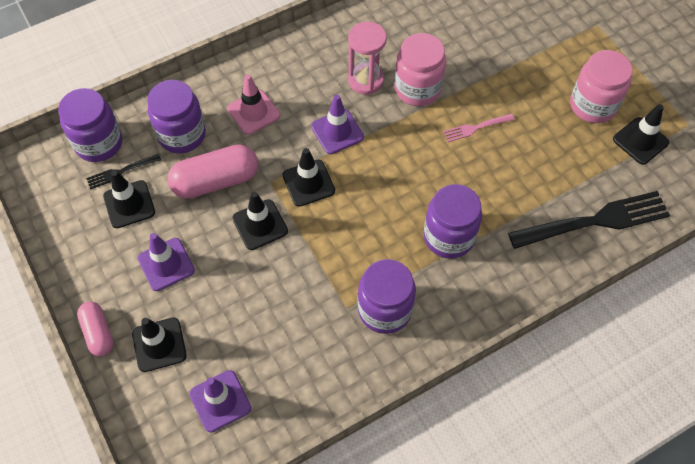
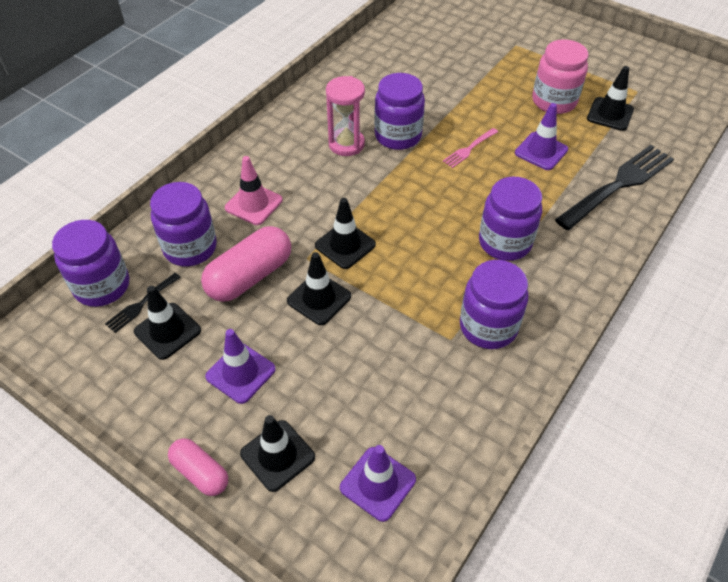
camera: 25 degrees left, 10 degrees down
(337, 132) = (346, 193): purple traffic cone -> purple traffic cone (541, 151)
(417, 89) = (398, 136): pink jar -> purple jar

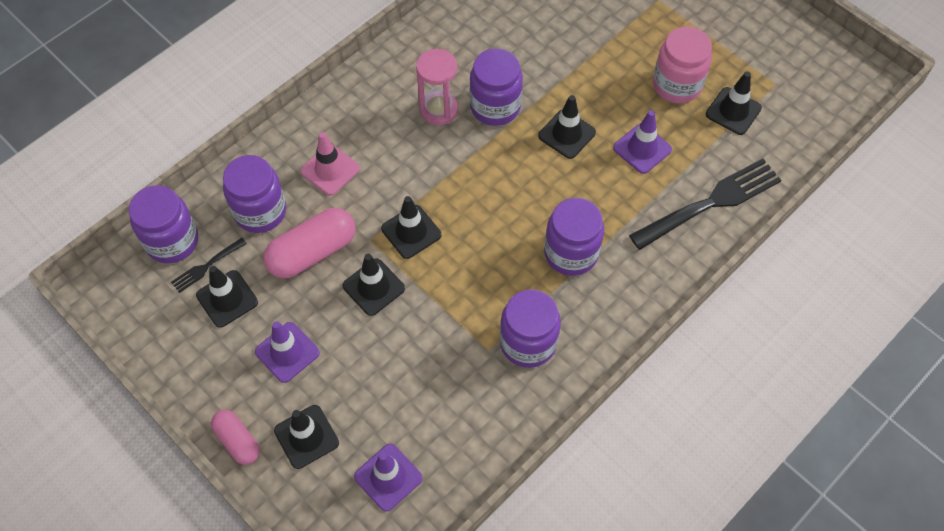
camera: 10 degrees right, 10 degrees up
(469, 148) = (566, 134): pink fork -> black traffic cone

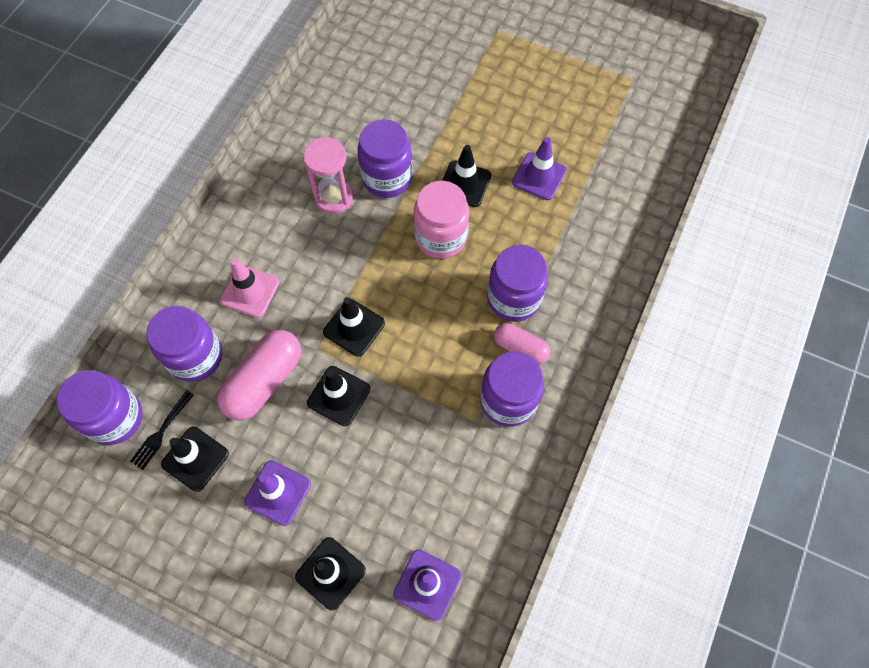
camera: 20 degrees left, 5 degrees up
(237, 441) = (262, 604): pink capsule -> pink capsule (520, 348)
(677, 85) = (546, 106): pink jar -> pink jar (441, 237)
(709, 204) = (620, 209): black fork -> none
(733, 111) = (606, 115): black traffic cone -> none

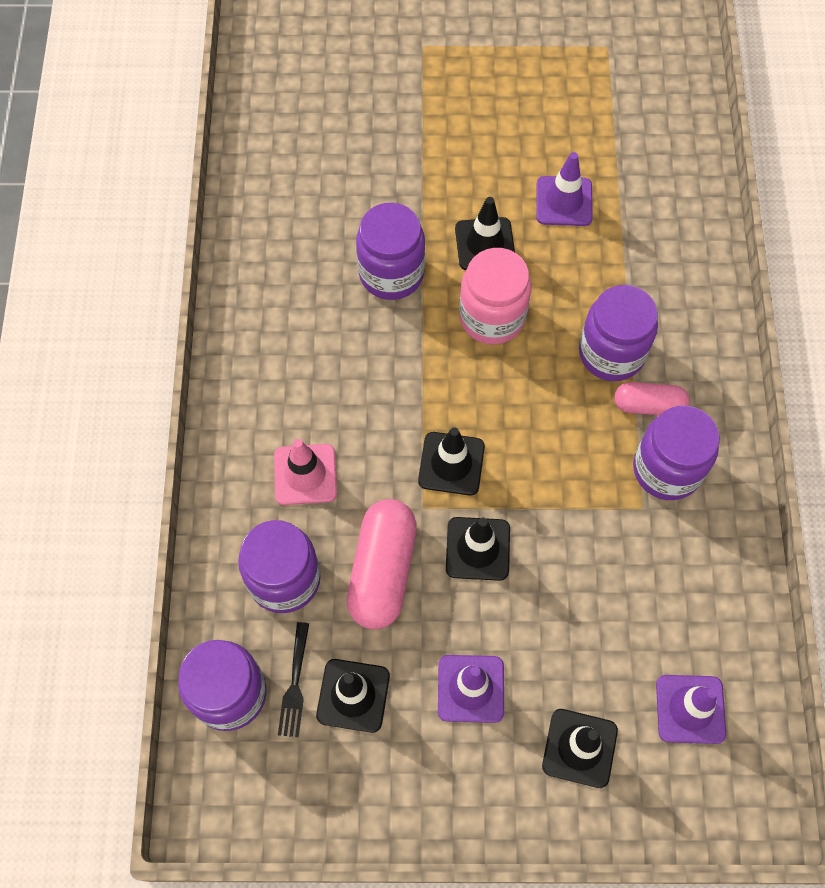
camera: 25 degrees left, 0 degrees up
(334, 197) = (342, 322): pink hourglass -> none

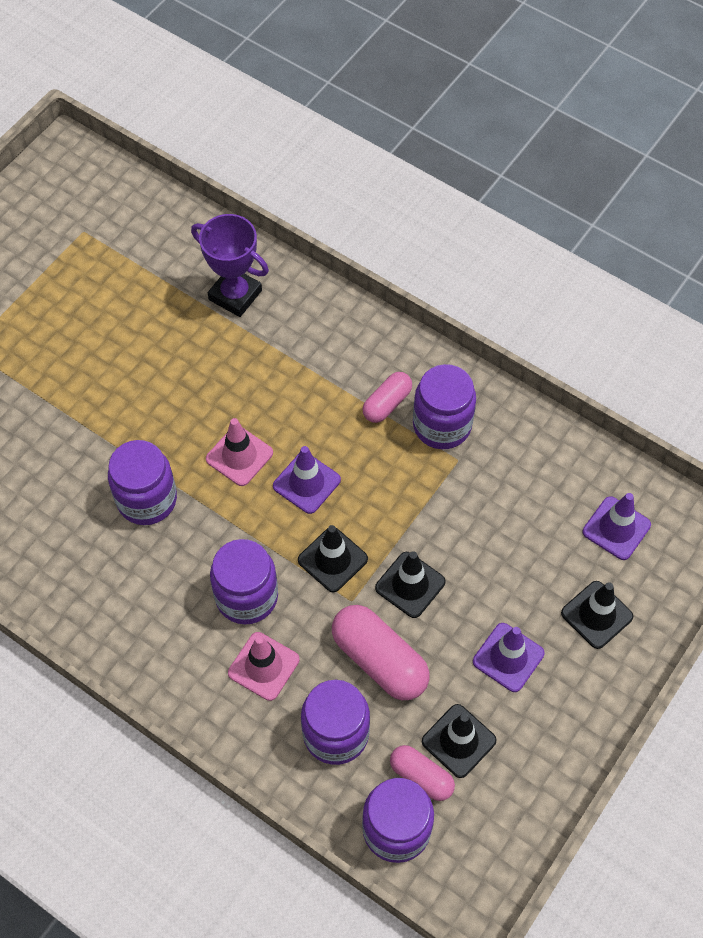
camera: 55 degrees left, 5 degrees down
(295, 683) = (421, 776): black fork -> pink capsule
(485, 244) = (176, 421): black traffic cone -> none
(492, 317) = (239, 456): pink jar -> pink traffic cone
(564, 201) = (186, 346): purple traffic cone -> purple traffic cone (306, 483)
(611, 353) = (330, 399): purple jar -> purple jar (246, 597)
(650, 204) = (235, 295): none -> purple trophy

